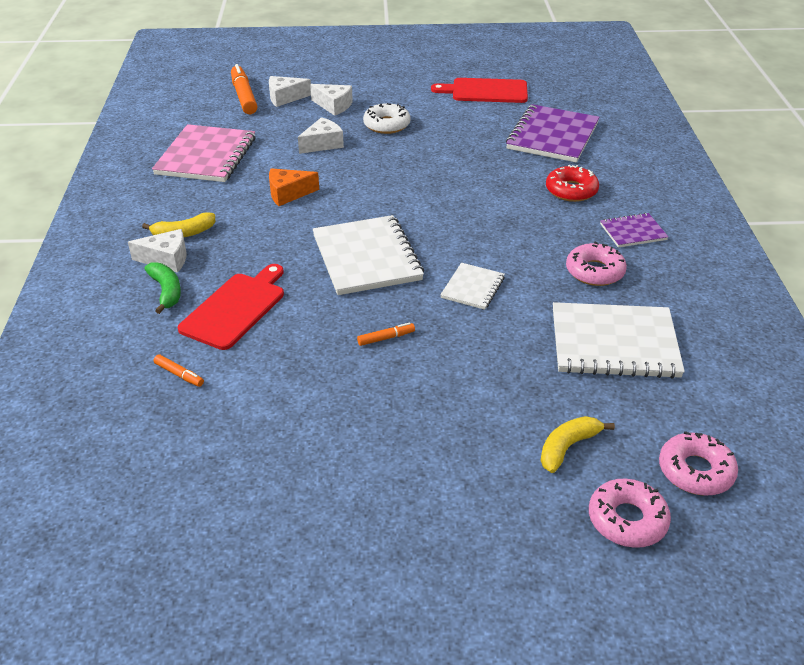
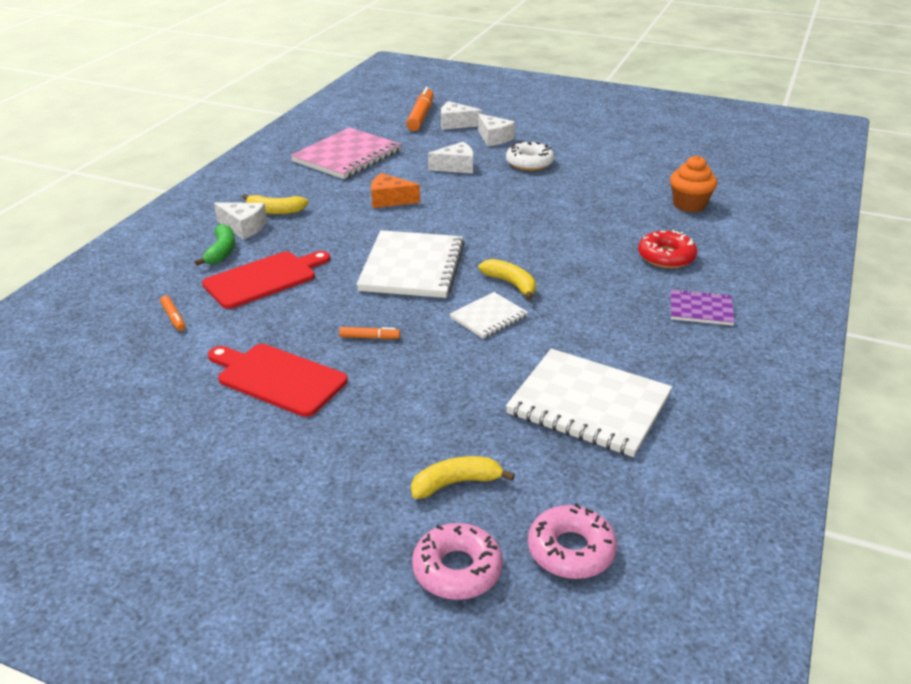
camera: 25 degrees right, 5 degrees down
(466, 250) = (511, 284): none -> yellow banana
(485, 91) = (653, 153): red cutting board -> red cutting board (277, 378)
(552, 136) = (689, 205): purple notebook -> orange cupcake
(594, 271) = (626, 335): pink donut -> none

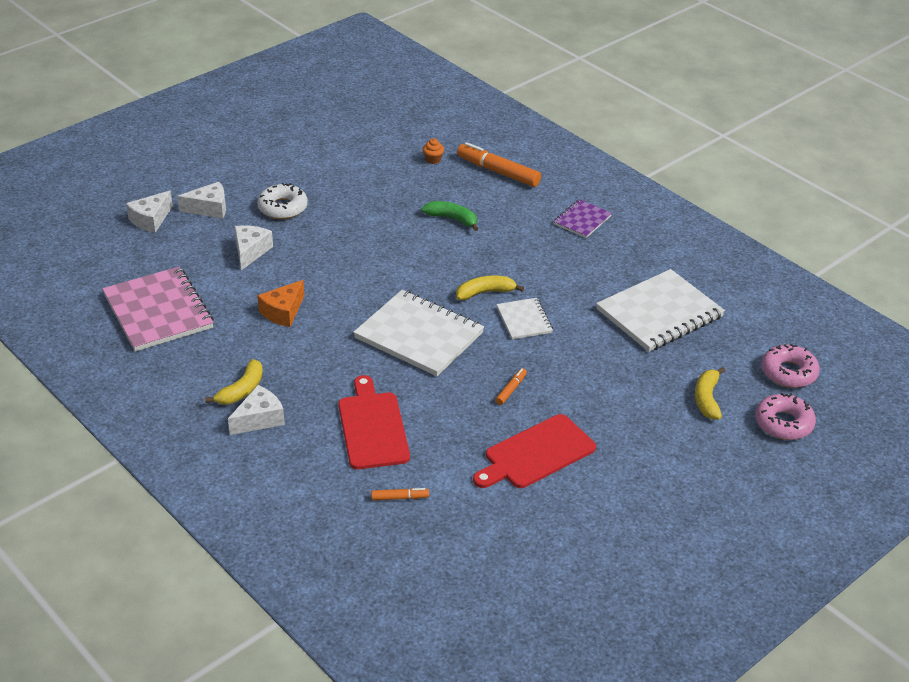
camera: 65 degrees left, 5 degrees up
(221, 251) = (298, 444): green banana -> green banana (452, 219)
(421, 116) = (107, 235): orange marker -> orange marker (498, 172)
(666, 257) = (502, 204): red donut -> none
(689, 205) = (433, 159): orange cupcake -> orange cupcake, size x0.52

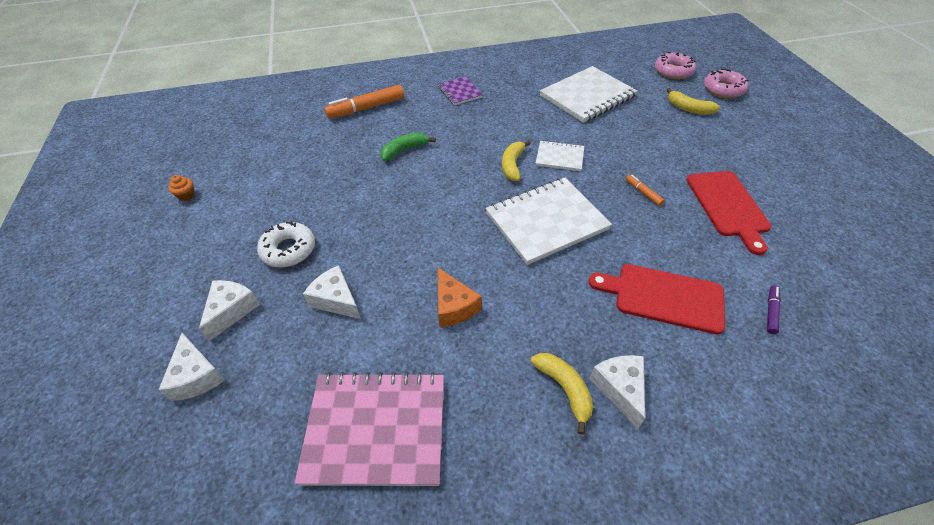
camera: 60 degrees left, 10 degrees up
(400, 498) = (771, 312): orange marker -> purple marker
(433, 159) = (316, 134): orange cupcake -> orange cupcake (186, 195)
(659, 313) = (587, 96): white notebook -> white notebook turned 60 degrees clockwise

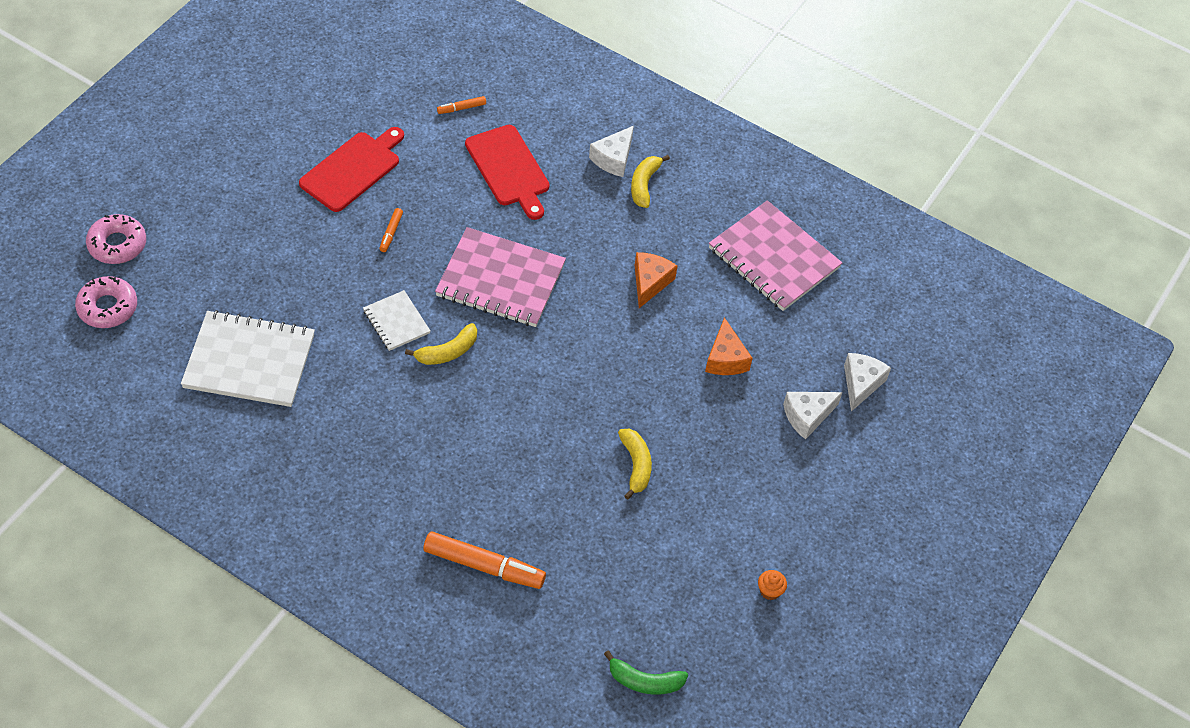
camera: 140 degrees left, 5 degrees up
(288, 250) = (724, 436): white donut -> none
(336, 300) = (725, 358): white cheese -> orange cheese
(404, 150) = (517, 461): green banana -> green banana (644, 681)
(460, 92) = (357, 495): purple notebook -> none
(546, 221) = (500, 280): white notebook -> pink notebook
(688, 108) = (194, 258): yellow banana -> yellow banana (636, 465)
(771, 312) = (461, 108): purple marker -> orange marker

